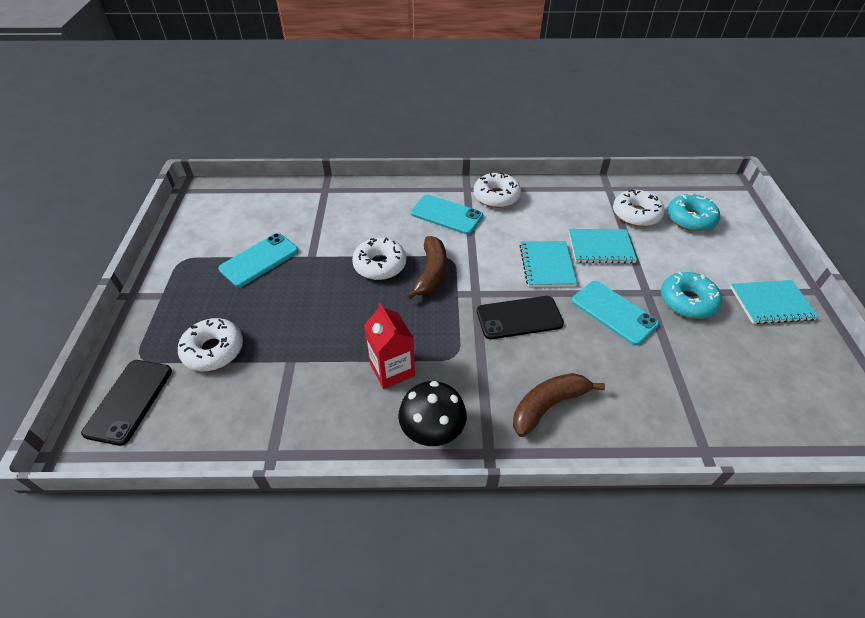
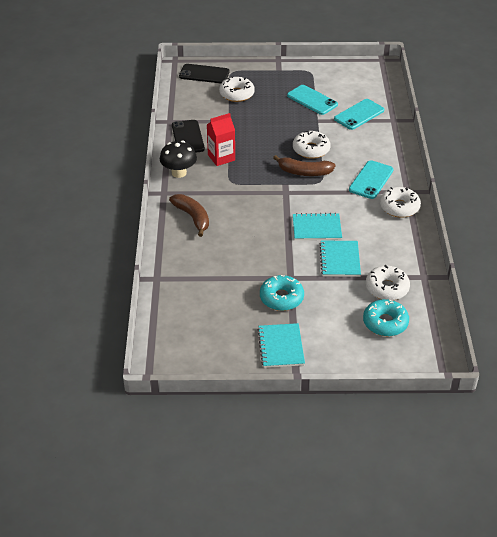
camera: 90 degrees right, 5 degrees down
(519, 317) = (263, 210): black phone -> black phone (188, 137)
(613, 312) = (269, 256): turquoise phone -> turquoise phone (359, 114)

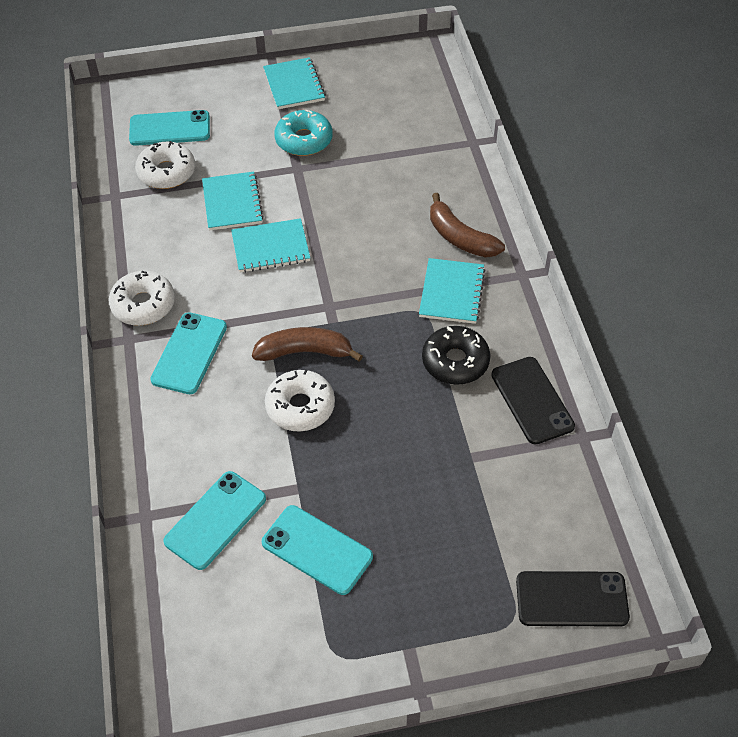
camera: 170 degrees right, 10 degrees up
(179, 173) = (514, 317): black mushroom -> none
(210, 189) = (451, 292): none -> turquoise notebook
(221, 157) = (455, 361): red carton -> black donut
(237, 94) = (479, 541): white donut -> none
(385, 323) = (170, 129): turquoise donut -> turquoise phone

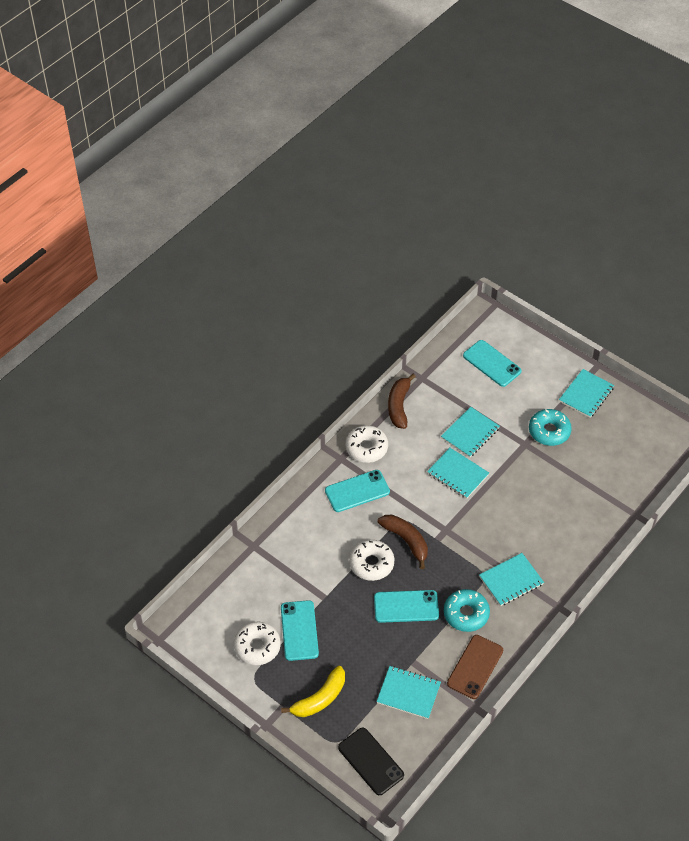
camera: 50 degrees right, 0 degrees up
(166, 172) = (460, 387): white donut -> white donut (257, 647)
(215, 520) = (277, 576): turquoise phone -> turquoise phone (406, 606)
(435, 595) = (320, 698): none -> yellow banana
(455, 361) = (466, 614): black donut -> turquoise donut
(460, 237) = (554, 558): brown banana -> brown banana (399, 406)
(510, 491) = (408, 693): none -> turquoise notebook
(532, 400) = (475, 667): black phone -> brown phone

